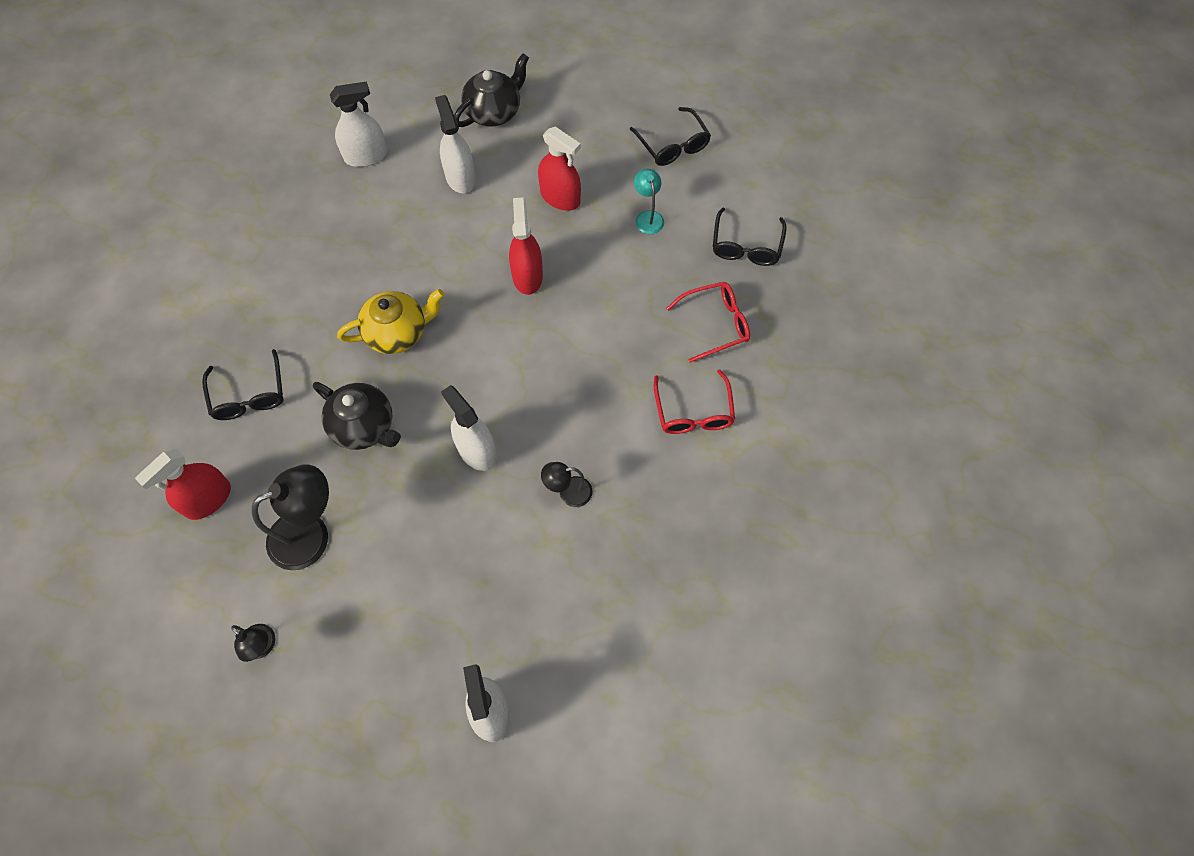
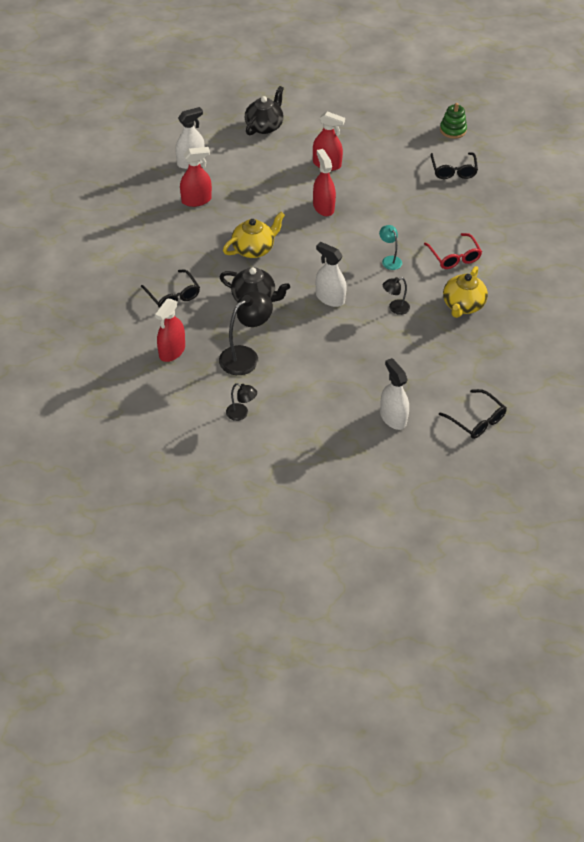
camera: 15 degrees left, 15 degrees down
(348, 226) = (196, 200): none -> red spray bottle
(460, 177) = (258, 164): white spray bottle -> none
(648, 217) = (386, 165): turquoise lamp -> turquoise lamp (389, 260)
(673, 145) = (387, 126): black glasses -> black glasses (476, 420)
(675, 510) = (463, 305): none -> yellow teapot
(715, 324) = (450, 212): red glasses -> none
(770, 170) = (453, 130): none -> green stacking toy

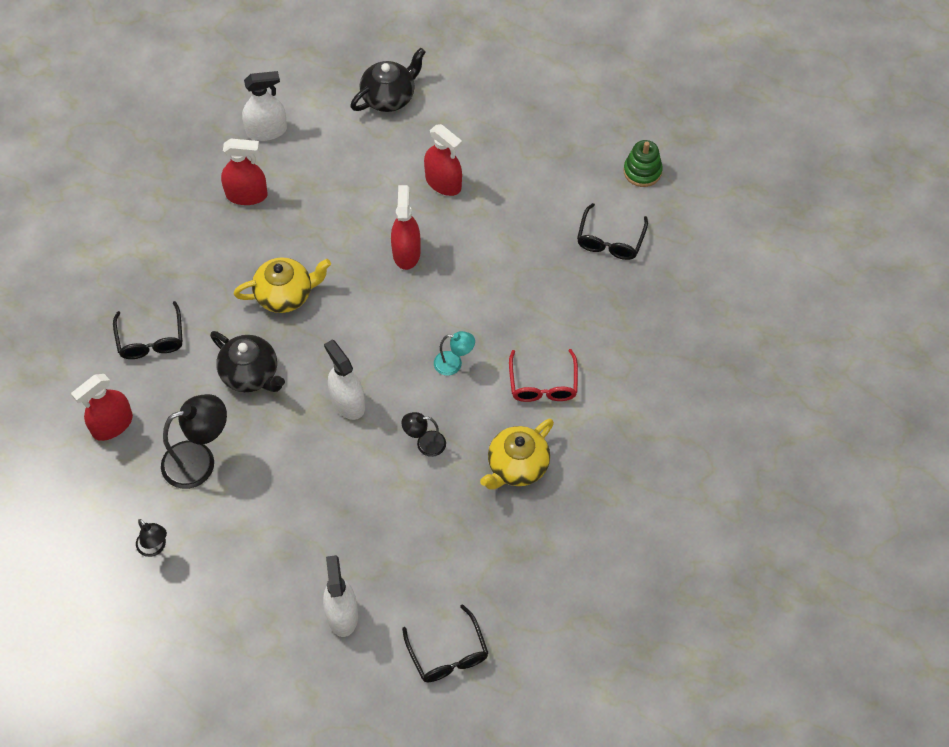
camera: 20 degrees right, 10 degrees up
(389, 260) = (454, 364): turquoise lamp -> turquoise lamp turned 105 degrees clockwise

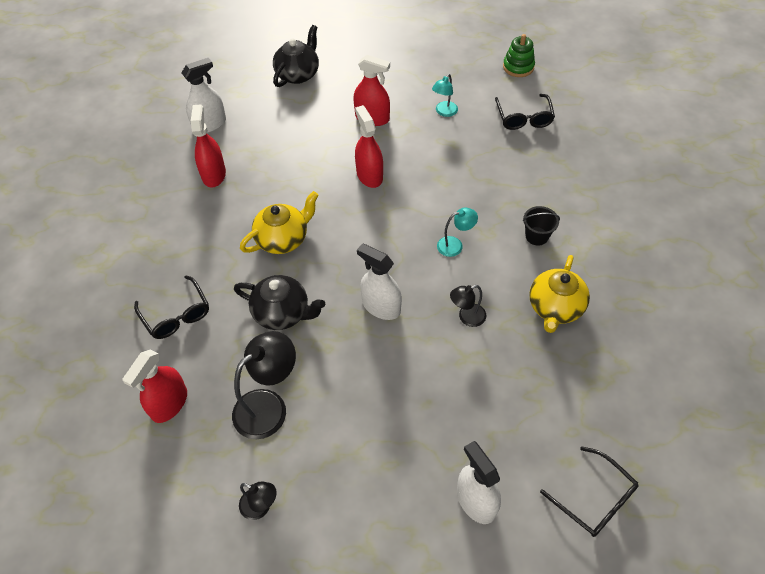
camera: 20 degrees left, 5 degrees down
(246, 195) = (213, 174): red spray bottle -> red spray bottle turned 75 degrees counterclockwise
(526, 202) = (444, 112): none -> turquoise lamp
(543, 384) = (536, 236): red glasses -> black bucket

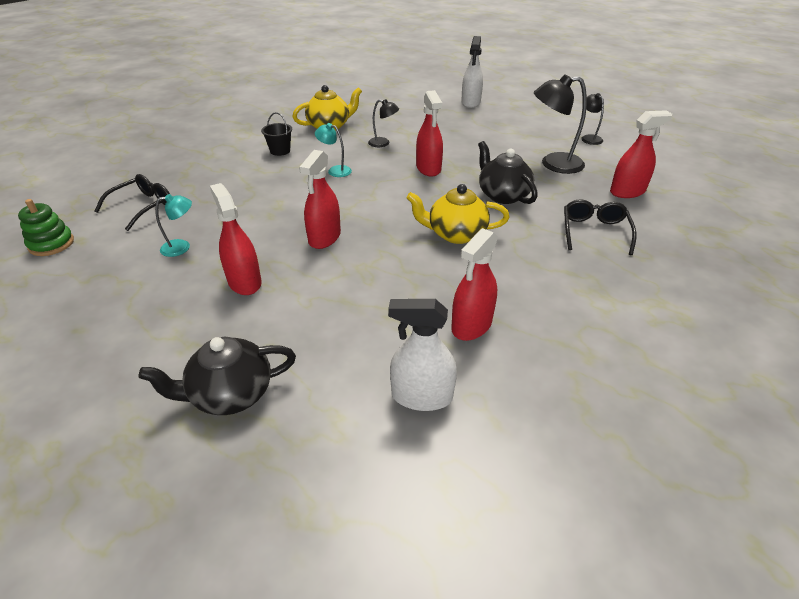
camera: 140 degrees left, 15 degrees down
(381, 306) = (428, 168): white spray bottle -> red spray bottle
(594, 499) = (417, 86): black glasses -> none

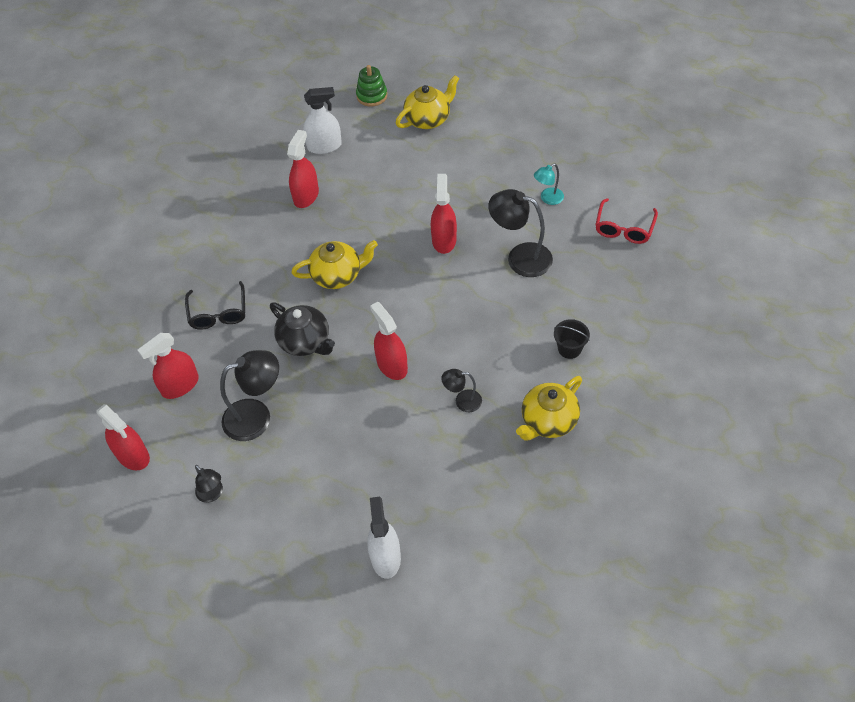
camera: 165 degrees right, 15 degrees up
(51, 244) = (649, 173): green stacking toy -> green stacking toy (372, 96)
(142, 207) = (624, 228): black glasses -> red glasses
(230, 394) = (428, 119): black teapot -> yellow teapot
(244, 282) = (475, 184): red spray bottle -> red spray bottle (133, 455)
(262, 208) = (520, 257): none -> black lamp
(335, 170) = (488, 332): turquoise lamp -> none

